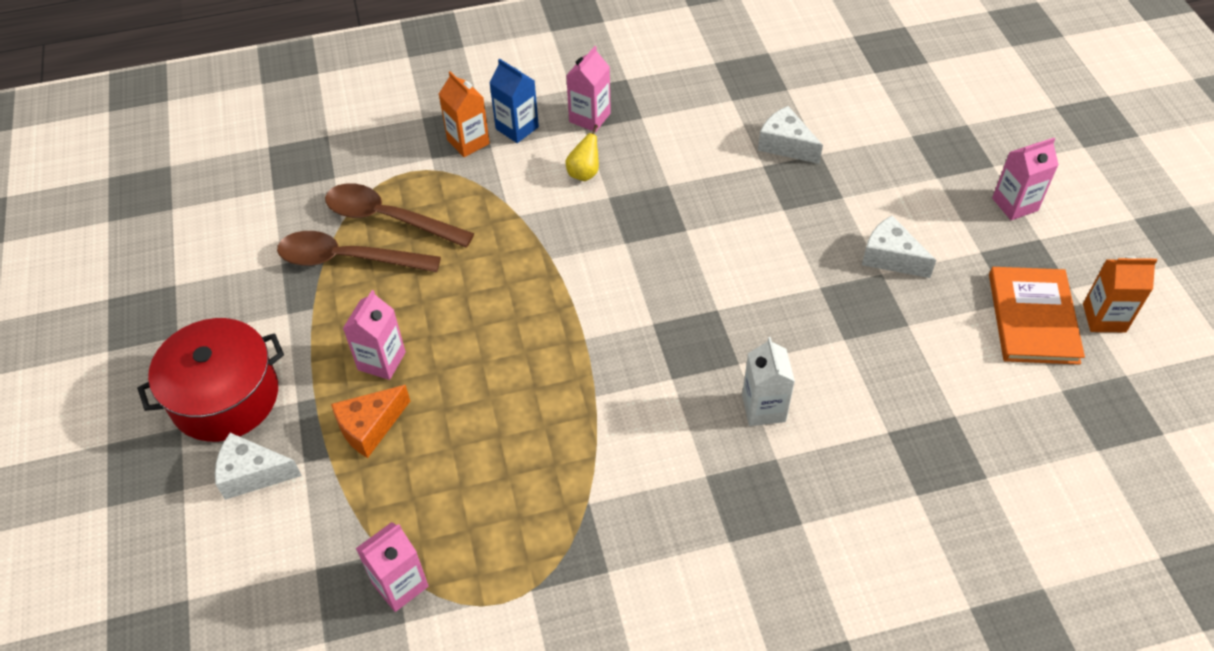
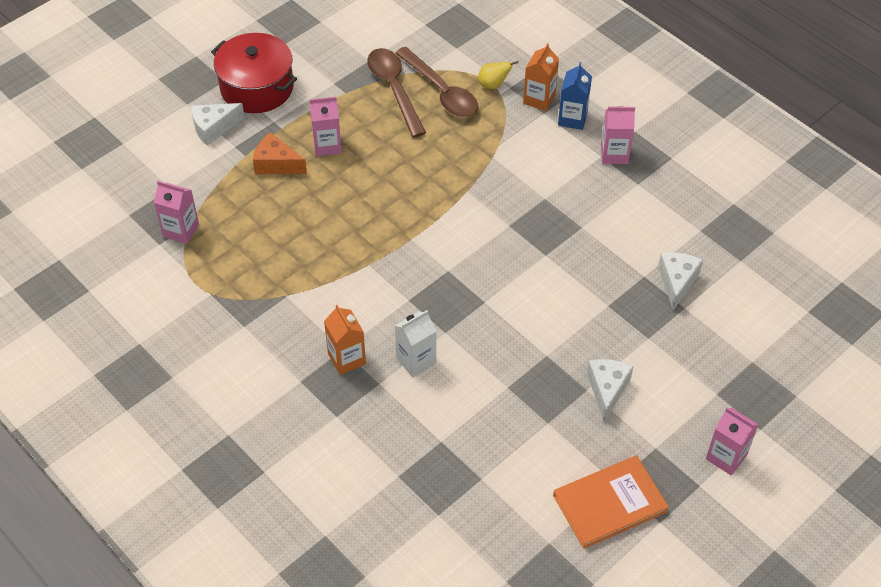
camera: 60 degrees right, 0 degrees up
(252, 474) = (213, 128): white cheese -> white cheese turned 90 degrees counterclockwise
(388, 218) = (441, 91): brown spoon -> brown spoon turned 150 degrees clockwise
(584, 173) = (557, 175): yellow pear -> yellow pear (493, 85)
(1104, 318) = (643, 553): orange carton -> orange carton (346, 359)

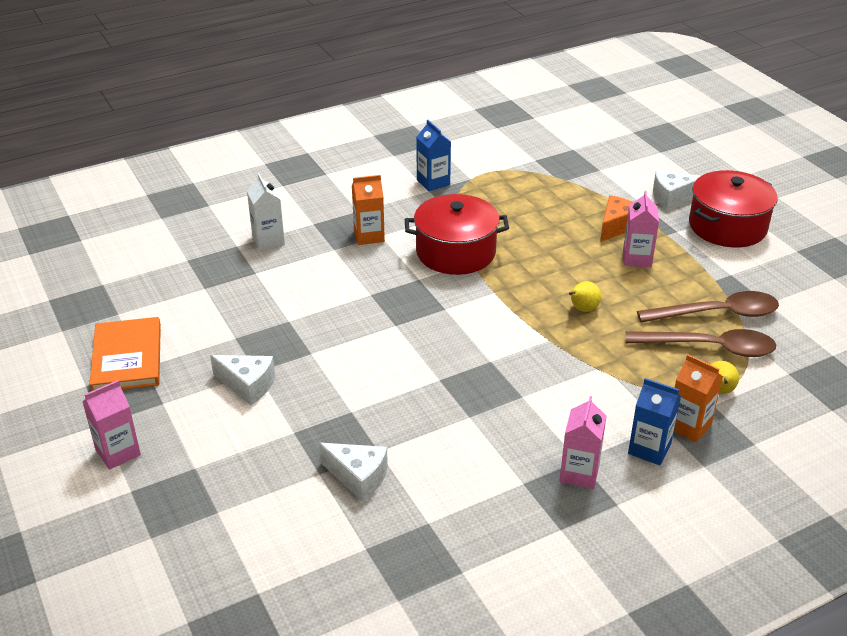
camera: 105 degrees right, 15 degrees down
(181, 230) = (547, 171): pink carton -> none
(213, 128) = (672, 197): white cheese -> white cheese turned 90 degrees counterclockwise
(226, 326) = (433, 182): none -> blue carton
(355, 280) = (455, 252): none -> red pot
(416, 174) = (582, 309): none -> yellow pear
(416, 361) = (347, 272): white carton -> white carton (268, 239)
(441, 91) = (710, 348): brown spoon -> brown spoon turned 150 degrees counterclockwise

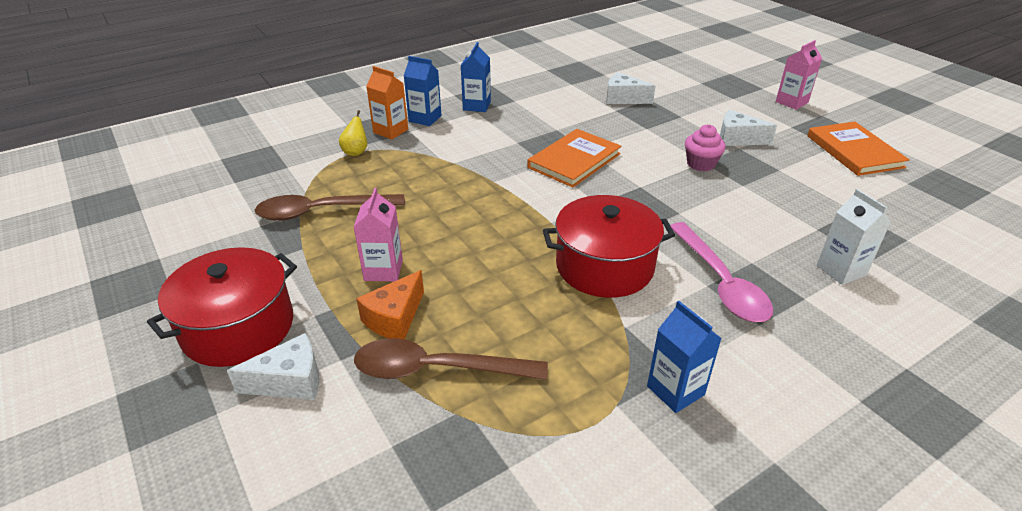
camera: 175 degrees right, 0 degrees up
(316, 350) = (701, 164): none -> pink cupcake
(369, 236) = (721, 283): orange carton -> pink spoon
(457, 363) = (574, 160): none -> orange book
(579, 473) = (477, 106): pink carton -> blue carton
(582, 309) = (459, 209): yellow pear -> none
(710, 348) = (345, 182): brown spoon -> brown spoon (436, 369)

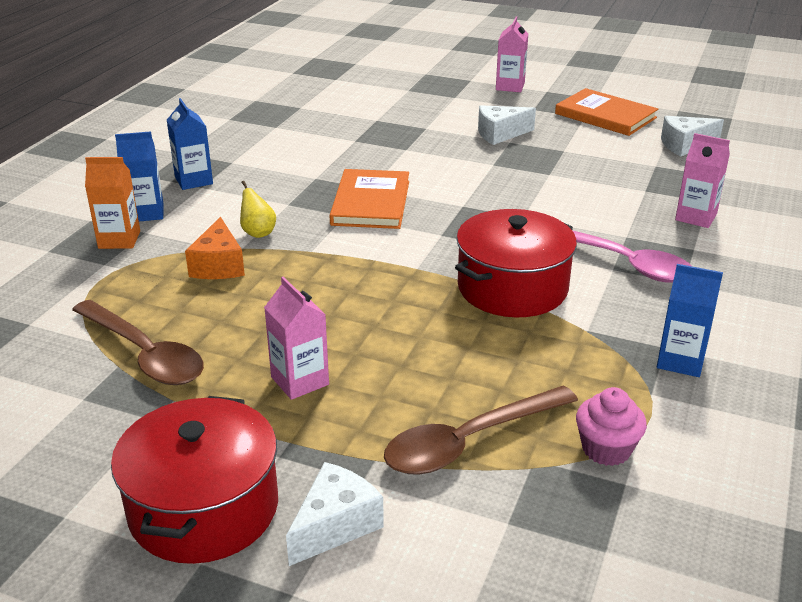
camera: 35 degrees left, 5 degrees down
(320, 212) = (145, 354): brown spoon -> brown spoon turned 90 degrees counterclockwise
(356, 152) = (103, 276): yellow pear -> yellow pear (258, 233)
(394, 318) = (370, 418): orange cheese -> orange cheese (218, 265)
(623, 98) = (349, 126): white cheese -> white cheese (685, 145)
(701, 164) = (493, 167): pink cupcake -> pink cupcake (606, 449)
(841, 270) = (696, 217): white carton -> pink carton

